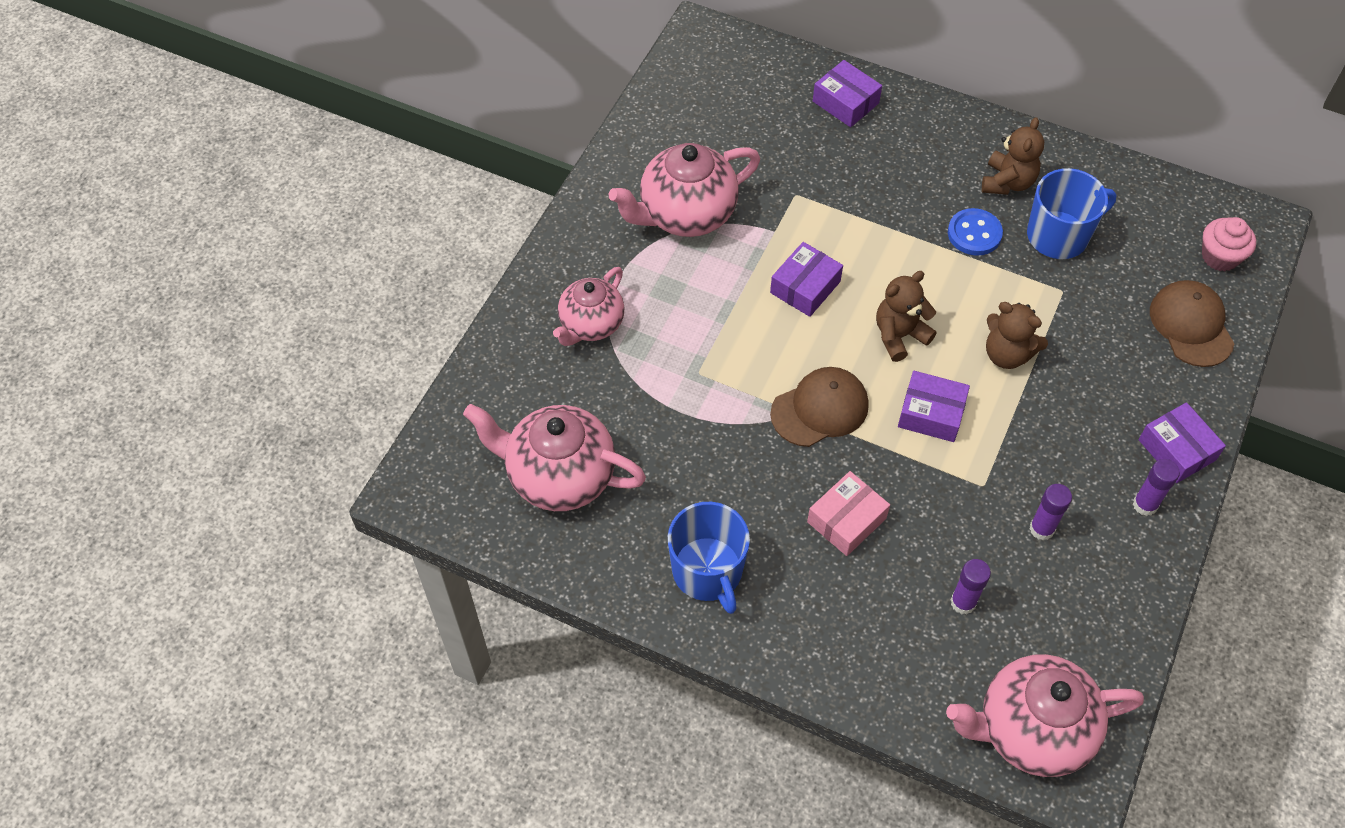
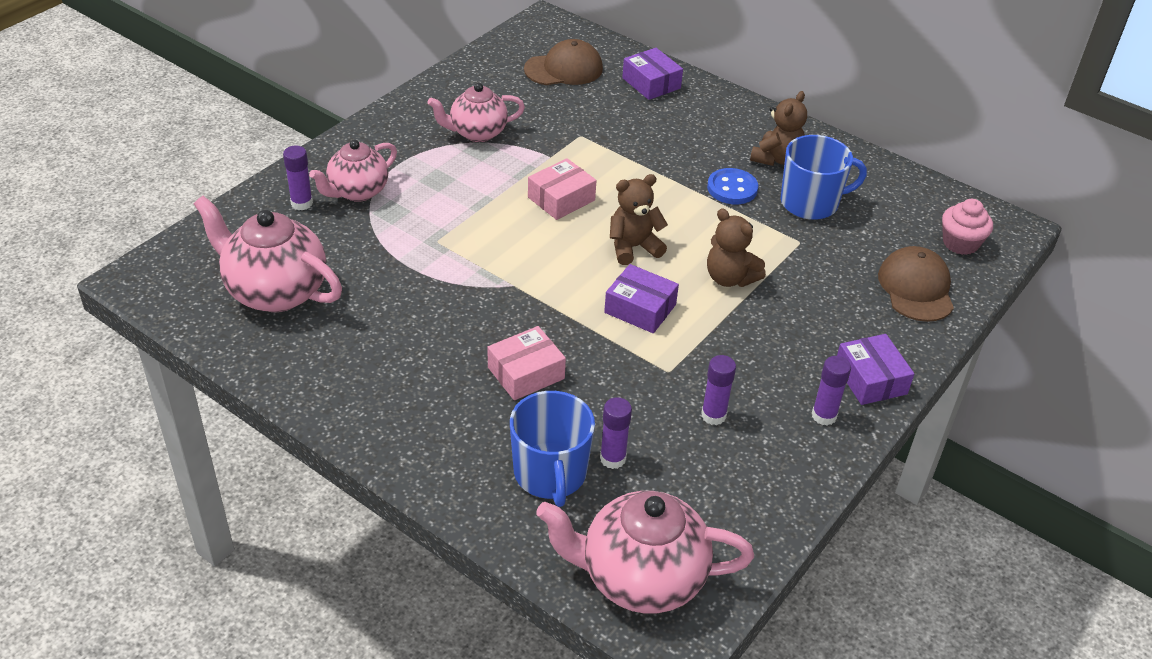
camera: 10 degrees right, 15 degrees down
(539, 354) = (302, 203): none -> purple glue stick
(686, 214) = (477, 133): pink teapot -> pink teapot, size x0.65
(708, 572) = (377, 387): blue mug -> blue mug (550, 474)
(805, 287) = (561, 199): purple box -> pink box
(820, 409) = (537, 286): brown cap -> brown cap (564, 69)

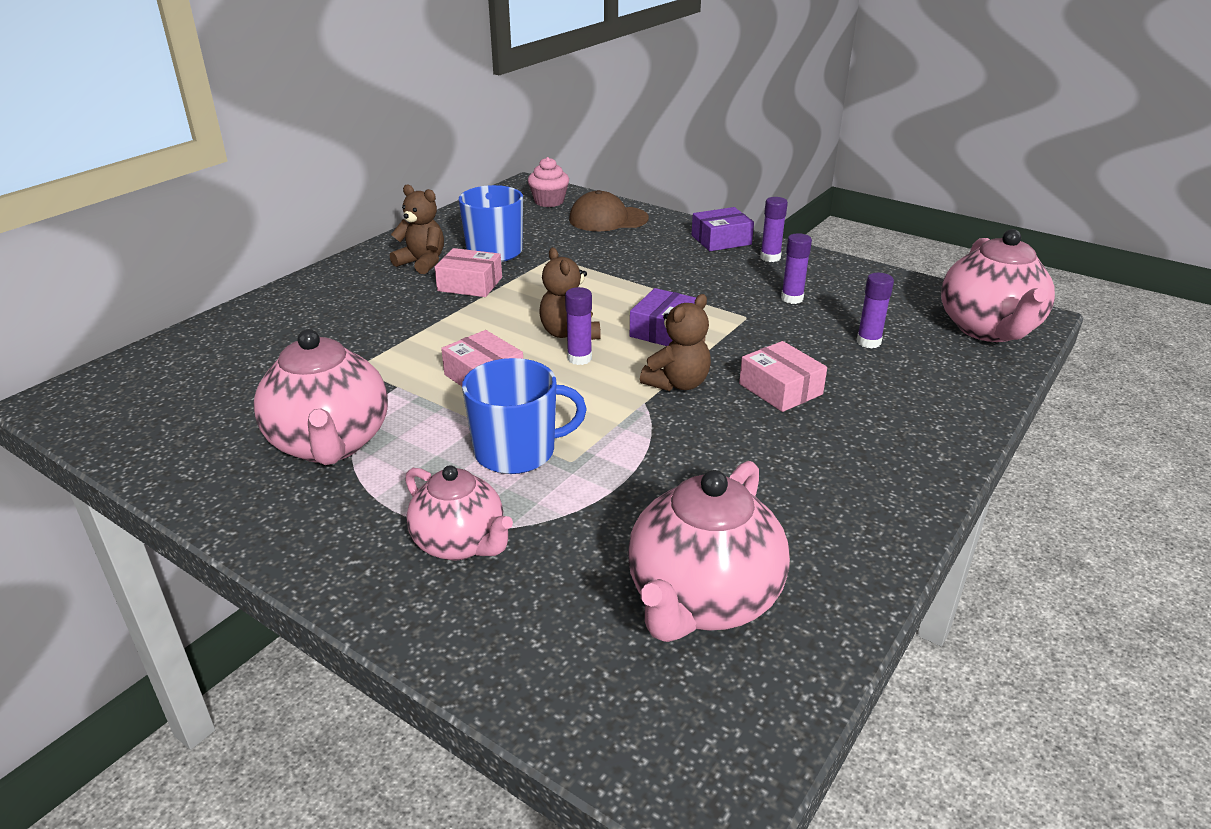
camera: 90 degrees left, 10 degrees down
(302, 203) = (488, 602): purple glue stick -> purple glue stick (579, 358)
(477, 133) = (330, 444): pink teapot -> pink teapot, size x1.54
(550, 474) = (906, 371): blue mug -> blue mug (517, 451)
(564, 69) = (195, 382): brown cap -> none
(651, 83) = (257, 324): purple box -> none
(730, 278) = (609, 288): brown teddy bear -> brown teddy bear (678, 383)
(732, 188) = (470, 284): blue button -> pink box

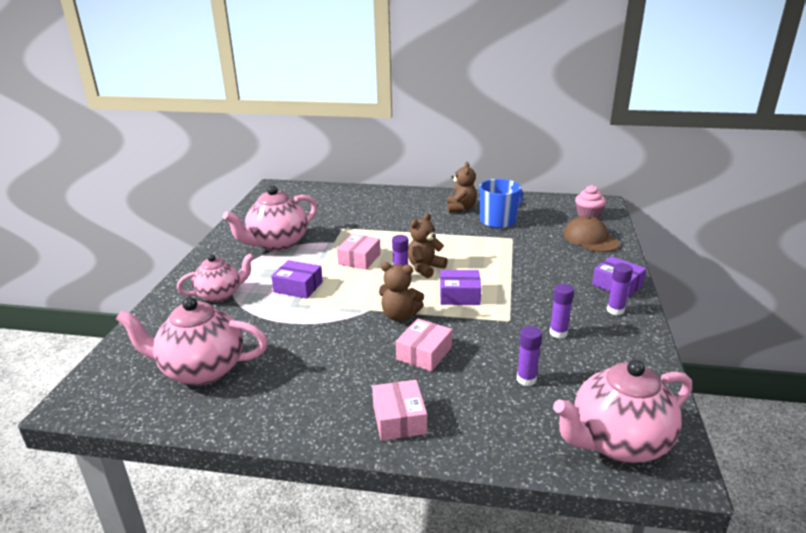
camera: 65 degrees right, 5 degrees down
(460, 544) = (220, 295): pink teapot -> pink teapot turned 135 degrees counterclockwise
(470, 284) = (451, 226): pink box -> pink box (399, 419)
(517, 451) = (298, 287): blue mug -> purple box

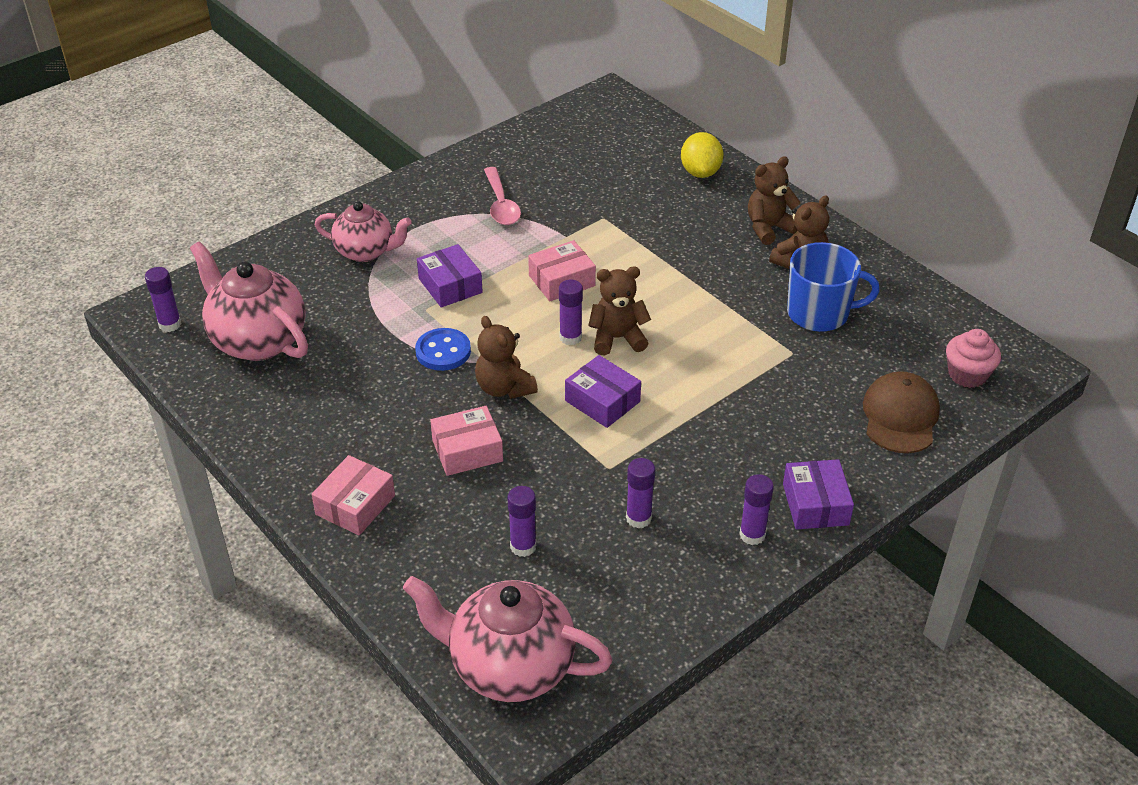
camera: 40 degrees right, 15 degrees up
(114, 395) = (170, 324): none -> purple glue stick
(277, 244) = (501, 204): pink teapot -> pink spoon
(338, 316) = (443, 351): none -> blue button
(364, 196) = (700, 172): none -> yellow lemon
(427, 202) = (769, 228): none -> brown teddy bear

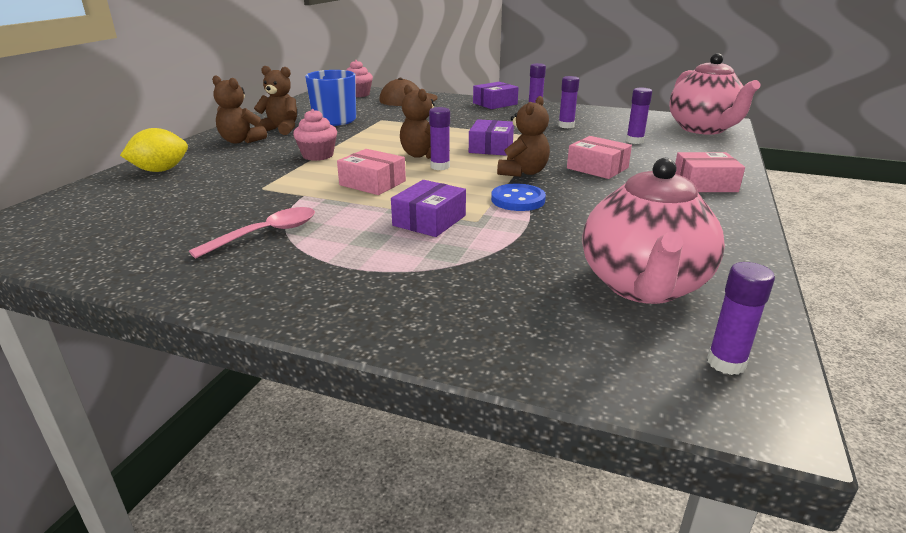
camera: 120 degrees left, 15 degrees down
(365, 252) = (422, 280): pink teapot -> none
(674, 268) = (318, 155): none -> pink cupcake

